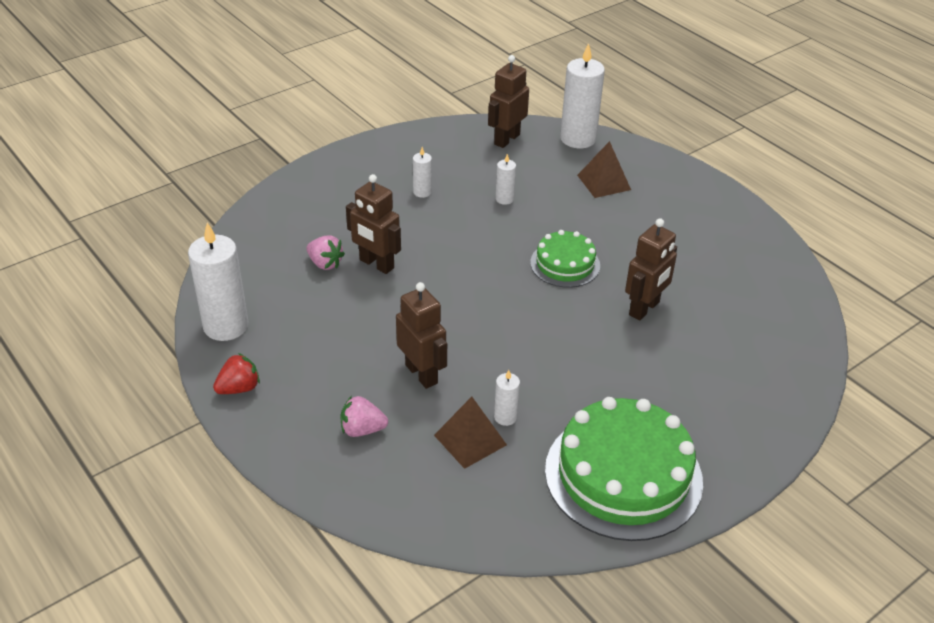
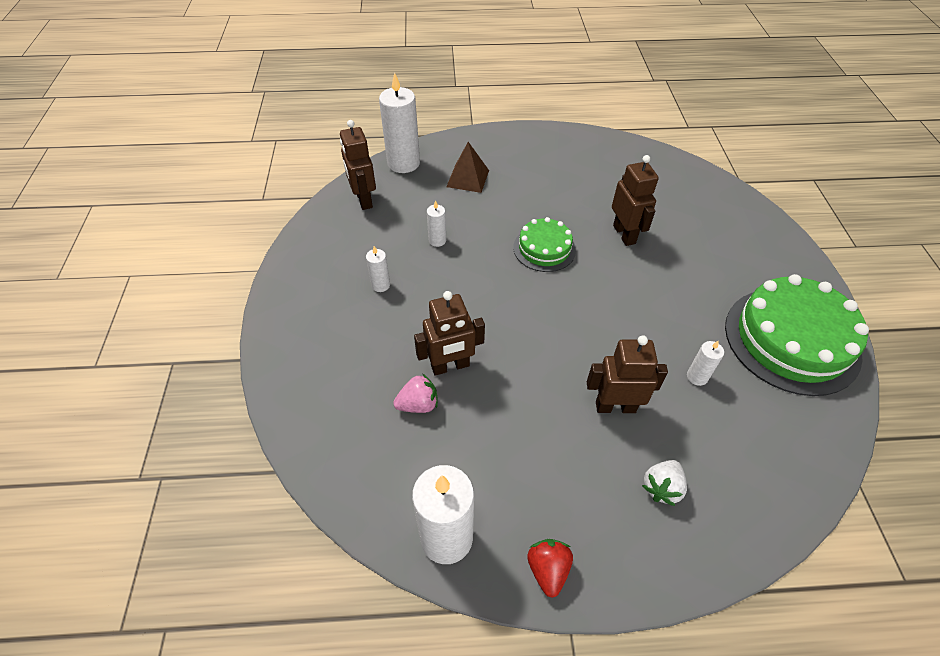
camera: 55 degrees left, 10 degrees up
(362, 429) = (661, 487): pink strawberry -> white strawberry
(470, 439) = (711, 414): brown pyramid -> none

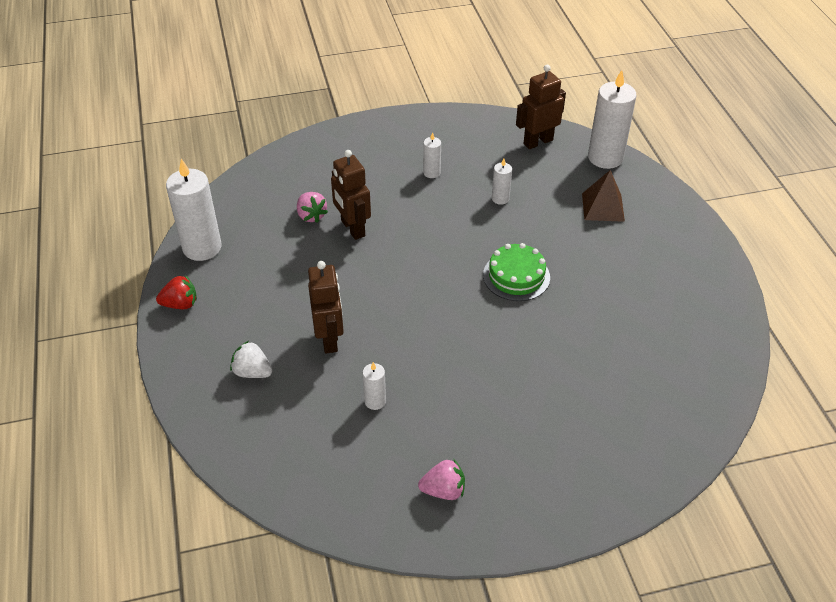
camera: 80 degrees right, 5 degrees down
(624, 234) = (563, 341): brown robot -> none
(791, 340) = (443, 490): green cake -> pink strawberry

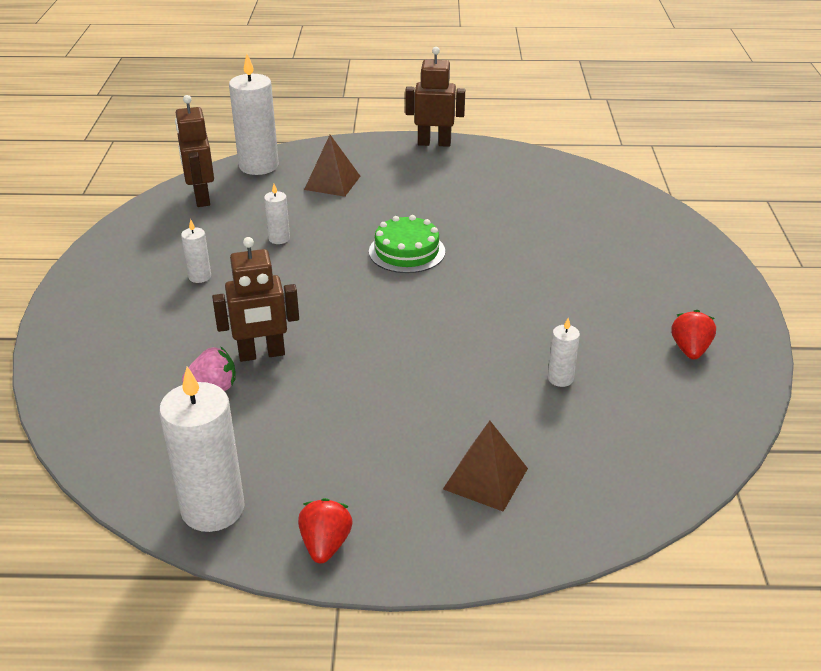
camera: 75 degrees left, 10 degrees down
(252, 372) = (486, 478): white strawberry -> brown pyramid
(329, 339) = (451, 401): brown robot -> brown robot (434, 143)
(443, 490) = (690, 350): pink strawberry -> red strawberry

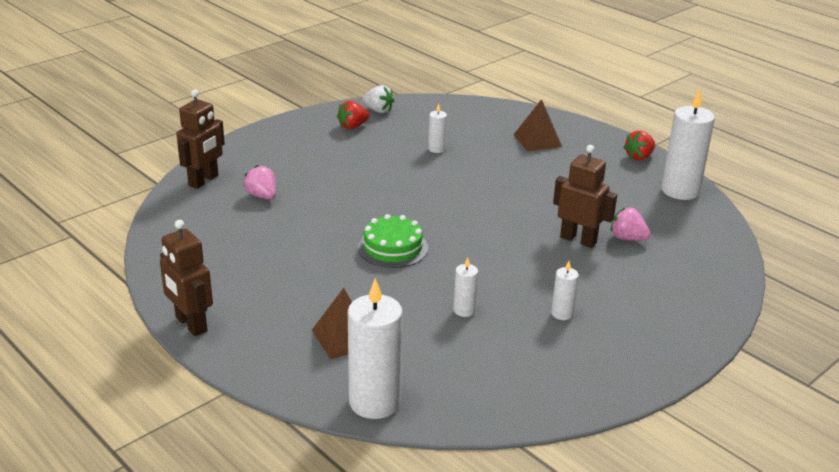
camera: 135 degrees left, 5 degrees down
(201, 198) = (475, 395): brown robot -> brown robot (204, 181)
(583, 231) = (262, 196): none -> pink strawberry
(722, 393) = (378, 110): none -> white strawberry

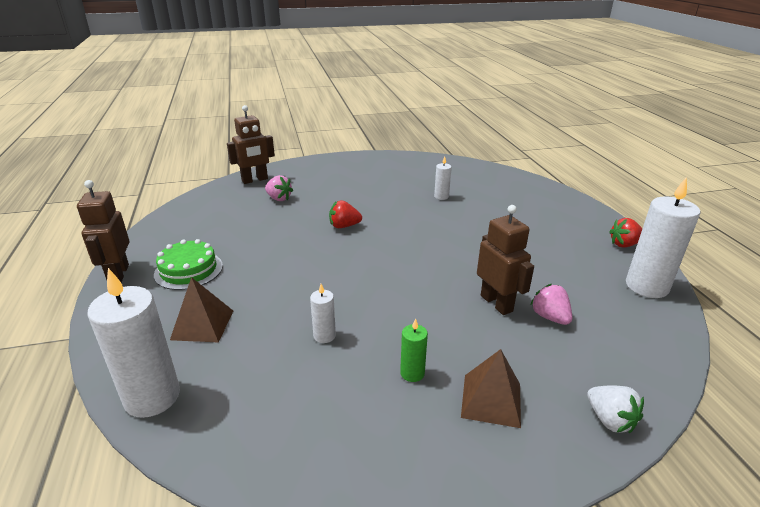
camera: 30 degrees right, 0 degrees up
(262, 196) = (279, 198): pink strawberry -> pink strawberry turned 135 degrees clockwise
(353, 126) = (394, 168): red strawberry -> red strawberry (344, 226)
(378, 110) = (424, 162): white strawberry -> white strawberry (610, 420)
(393, 248) = (326, 261): green cake -> green cake (188, 270)
(537, 140) = (534, 209): brown pyramid -> brown pyramid (491, 400)
(562, 313) = (412, 373): white candle -> green candle

